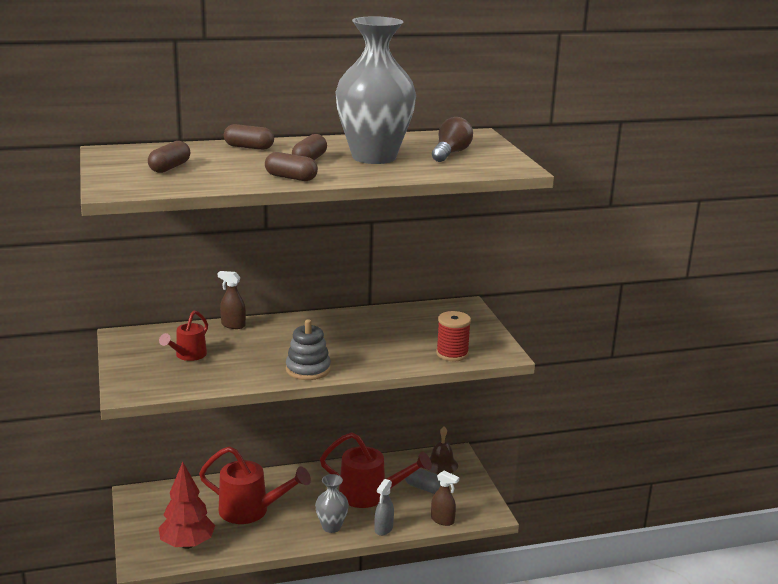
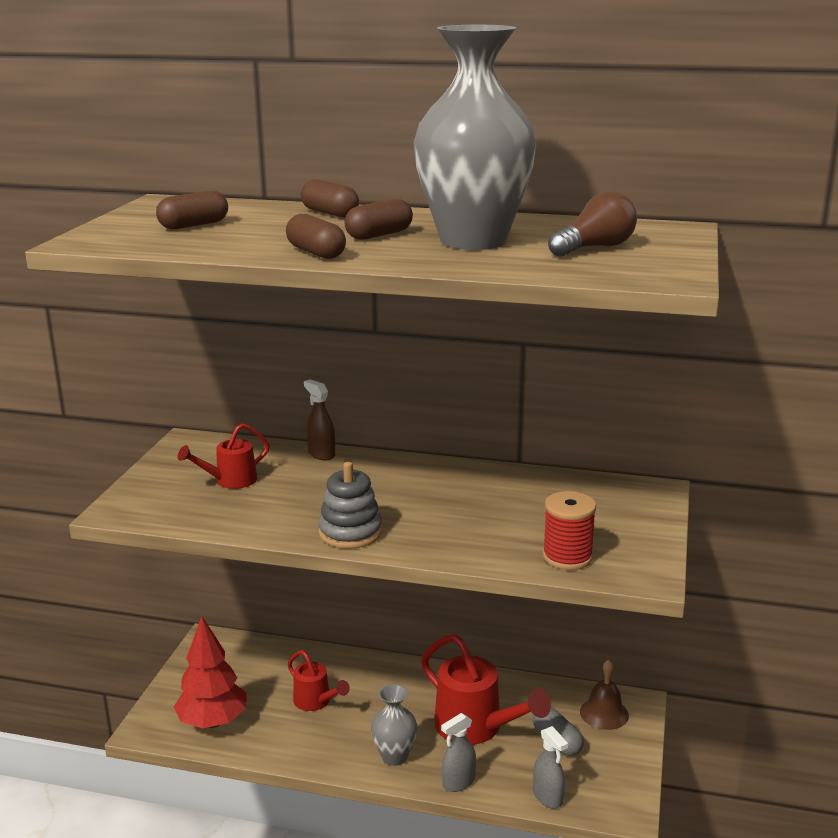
camera: 30 degrees right, 0 degrees up
(251, 511) = (315, 702): red watering can -> red watering can, size x0.57
(442, 520) = (548, 797): brown spray bottle -> grey spray bottle

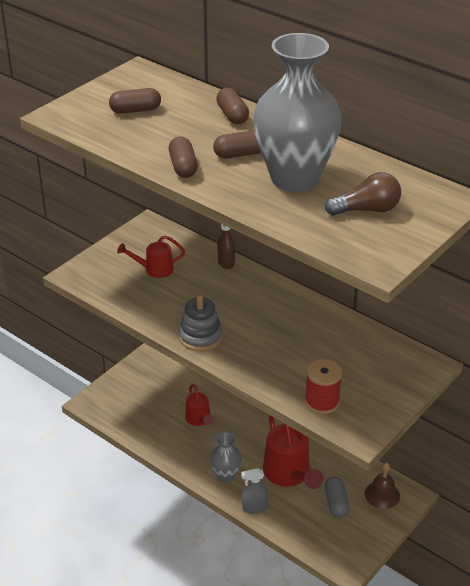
camera: 25 degrees right, 15 degrees up
(213, 722) = (130, 412): red tree -> none
(548, 797) = (304, 539): grey spray bottle -> none

